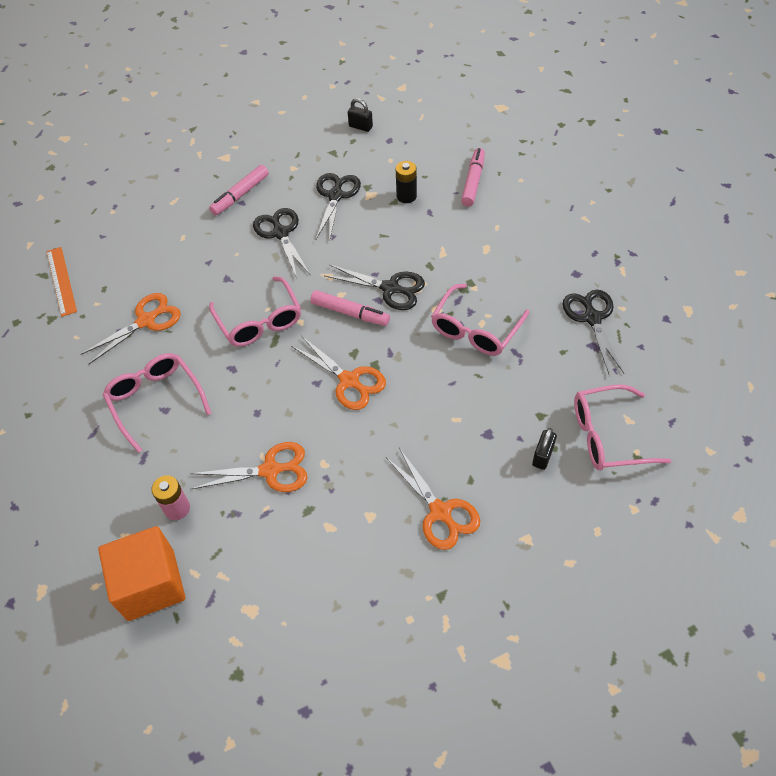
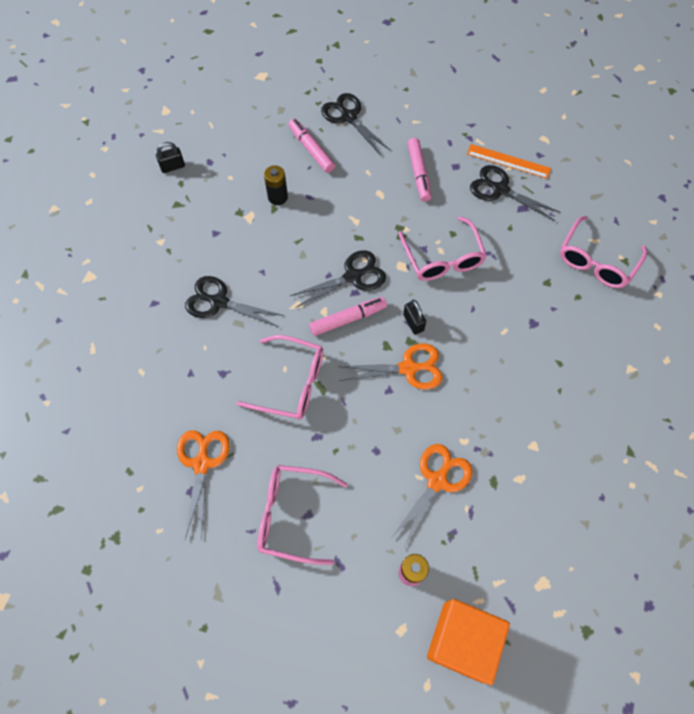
camera: 50 degrees left, 10 degrees up
(61, 281) = (81, 499): orange ruler -> orange ruler (508, 161)
(240, 195) = (145, 298): pink marker -> pink marker (418, 173)
(336, 196) = (224, 238): black scissors -> black scissors (348, 117)
(440, 512) = (568, 401): orange scissors -> none
(542, 456) = (578, 308): black padlock -> black padlock (413, 322)

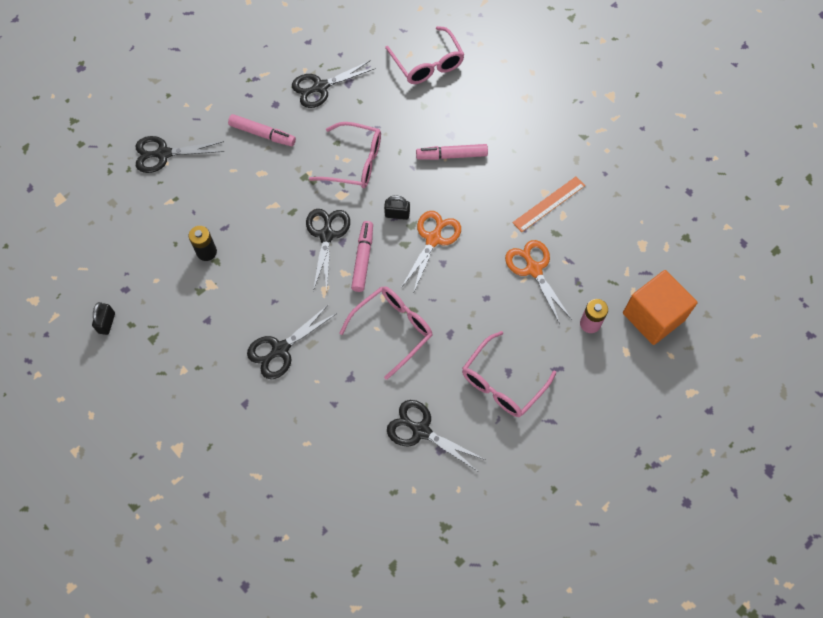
camera: 60 degrees left, 0 degrees up
(202, 463) = (421, 431): orange scissors -> black scissors
(311, 149) = (176, 200): pink marker -> pink marker (451, 155)
(508, 161) = (298, 66): orange ruler -> orange ruler (549, 204)

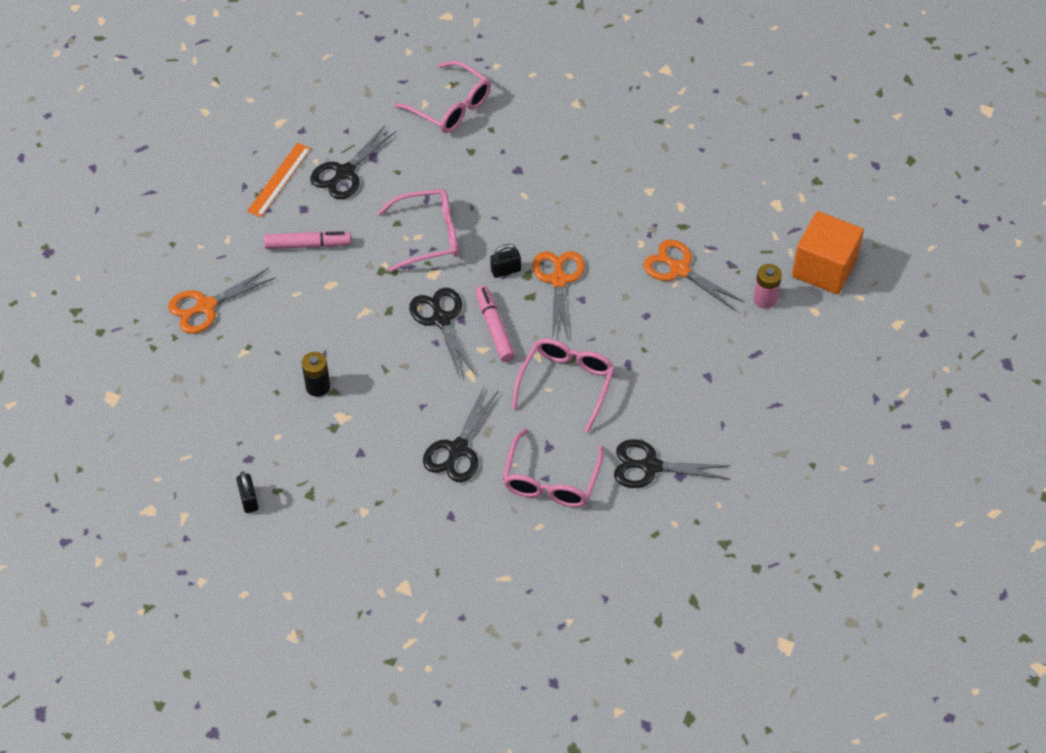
camera: 25 degrees left, 10 degrees down
(163, 154) = (205, 306): black scissors -> orange scissors
(451, 155) = (530, 190): pink marker -> none
(502, 383) = (707, 389): pink glasses -> pink glasses (551, 480)
(549, 204) = (660, 200): orange ruler -> orange ruler (279, 180)

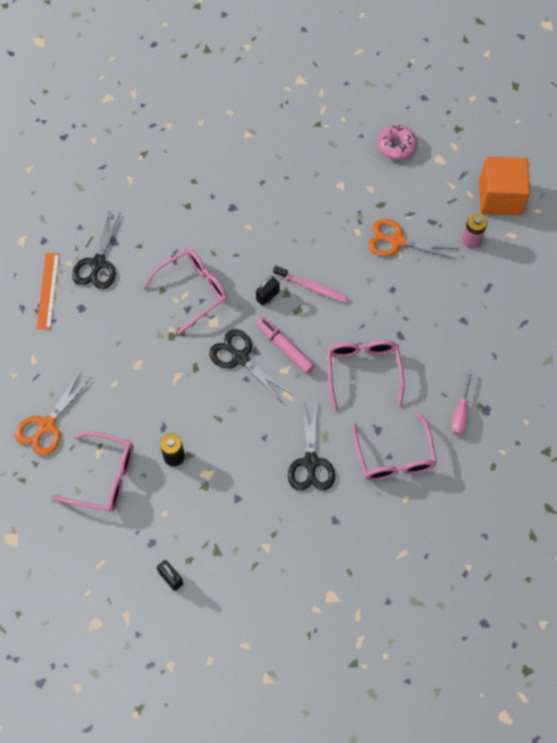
camera: 25 degrees left, 10 degrees up
(308, 245) = (101, 338): pink marker -> none
(450, 107) = (152, 174): pink glasses -> pink glasses (104, 477)
(558, 280) = (312, 287): orange scissors -> pink toothbrush
(650, 466) = (461, 412): black scissors -> pink screwdriver
(735, 174) = (396, 146): none -> pink donut

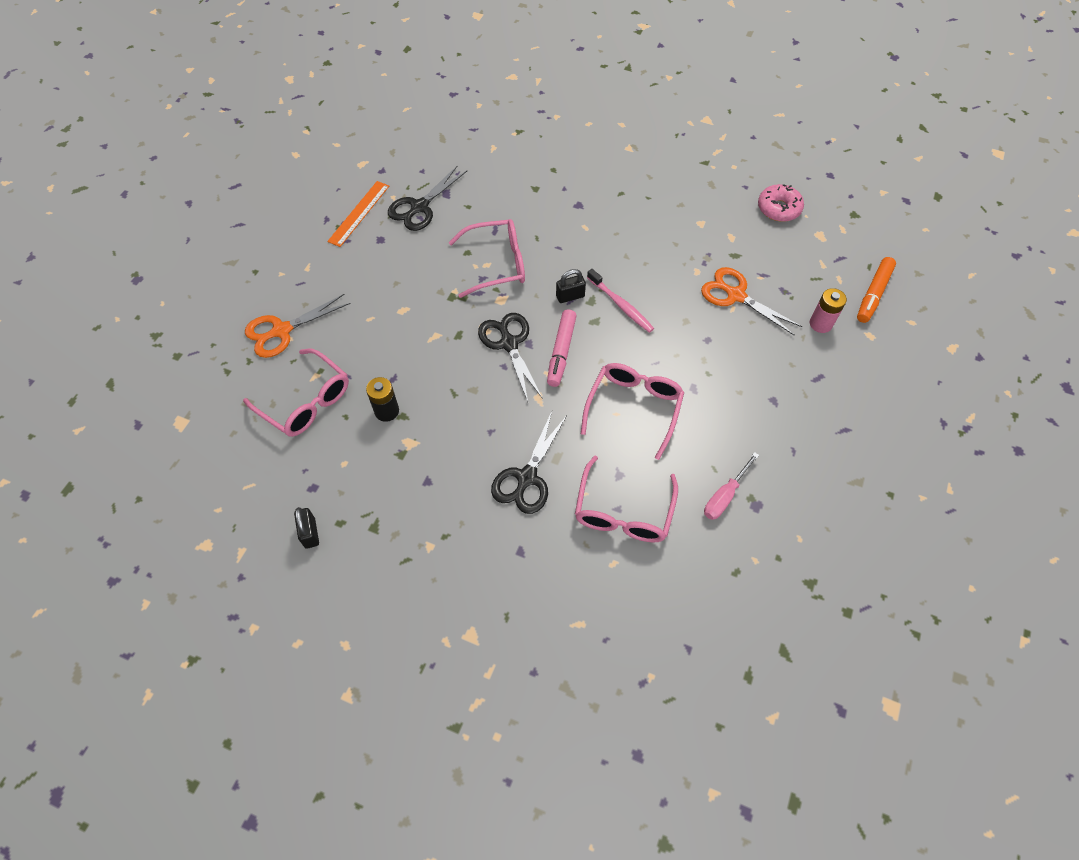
camera: 25 degrees right, 5 degrees down
(285, 348) = (561, 352): pink marker -> pink marker turned 150 degrees counterclockwise
(500, 197) = (873, 294): orange cube -> orange marker

